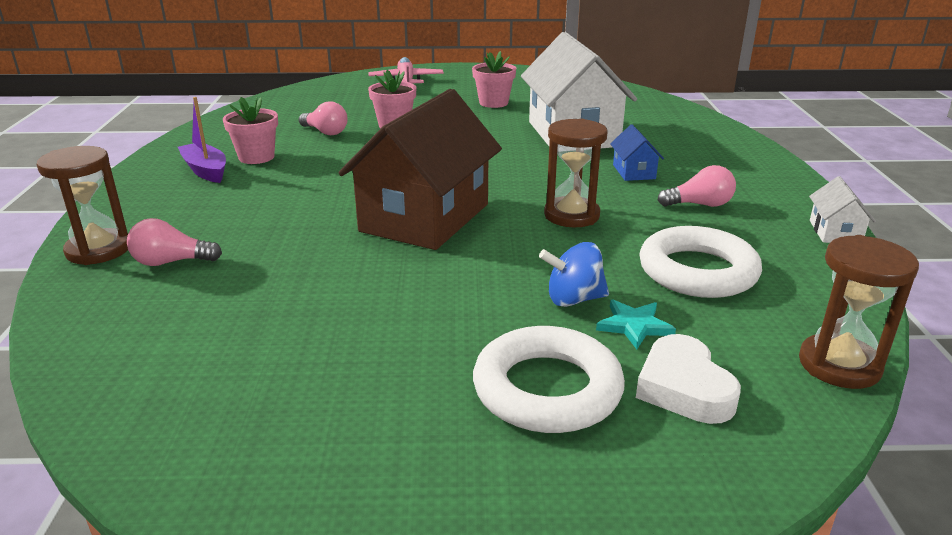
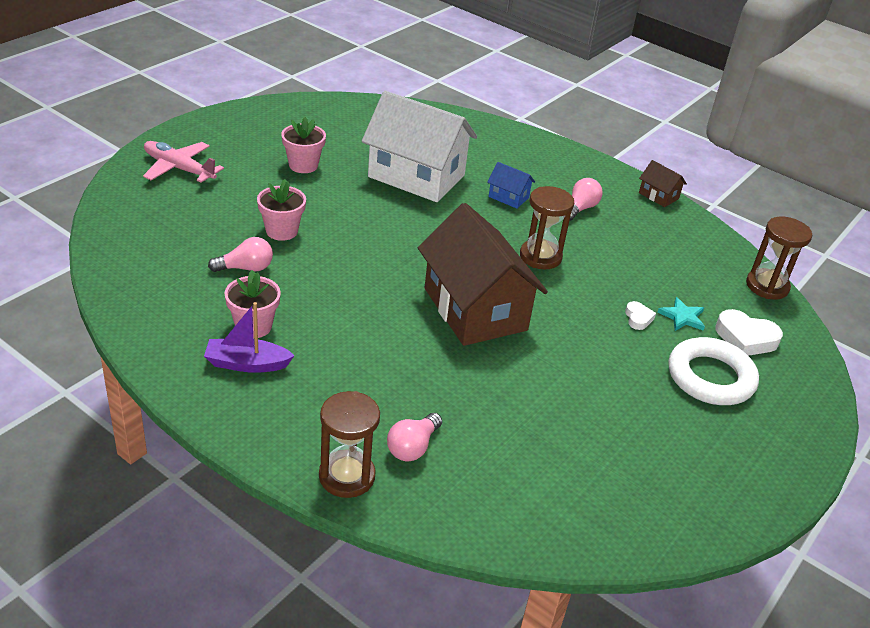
camera: 55 degrees left, 10 degrees up
(573, 299) = (638, 318): blue spinning top -> white heart
(697, 271) = (651, 262): white ring -> none
(835, 232) = (658, 196): white house -> brown house

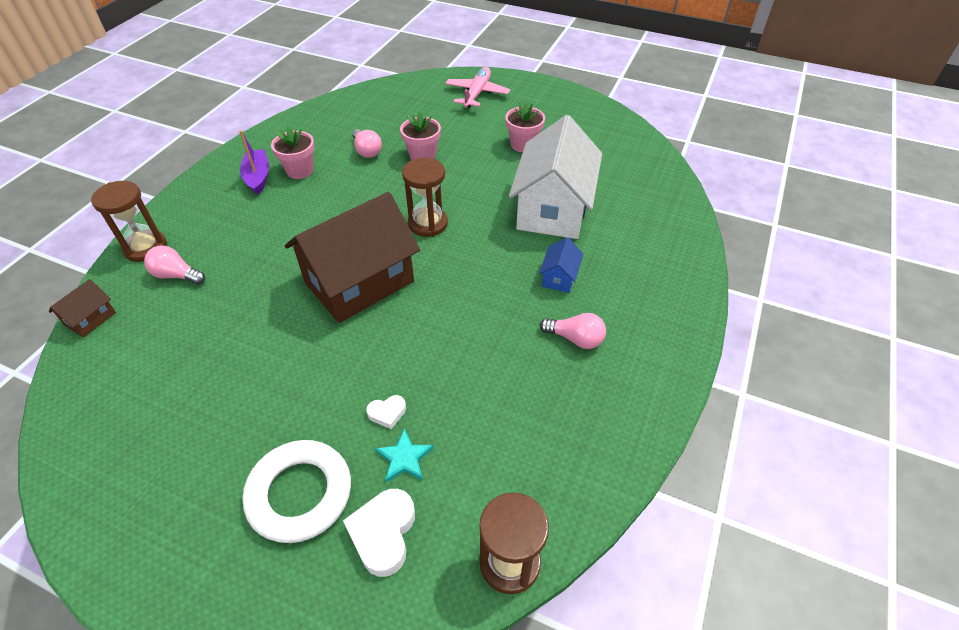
camera: 80 degrees right, 10 degrees up
(540, 257) = (464, 317): brown hourglass -> brown hourglass (428, 223)
(658, 196) = (657, 415): brown house -> brown house (90, 319)

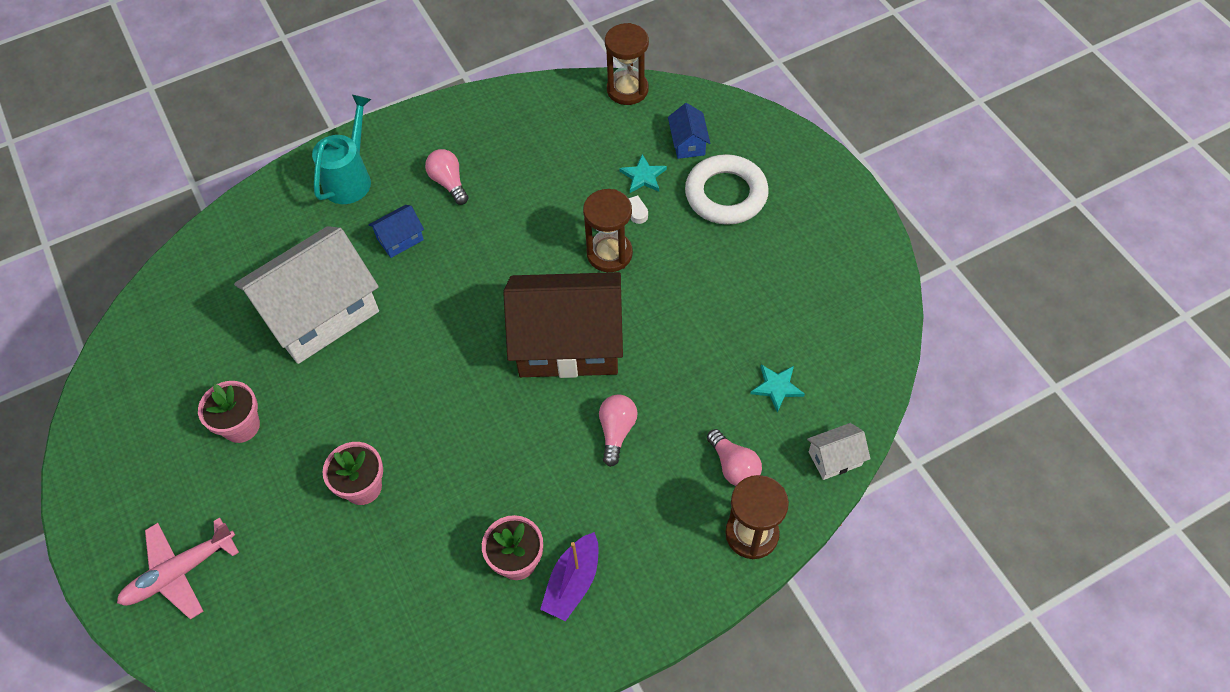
camera: 140 degrees left, 10 degrees up
(90, 319) = (835, 458): brown house -> white house
(161, 341) = (777, 387): none -> turquoise star
(367, 151) = (415, 543): pink light bulb -> pink light bulb (616, 431)
(383, 533) = (688, 143): white heart -> blue house
(428, 223) = (450, 374): brown hourglass -> brown hourglass (609, 253)
(653, 295) = (350, 178): none -> turquoise watering can

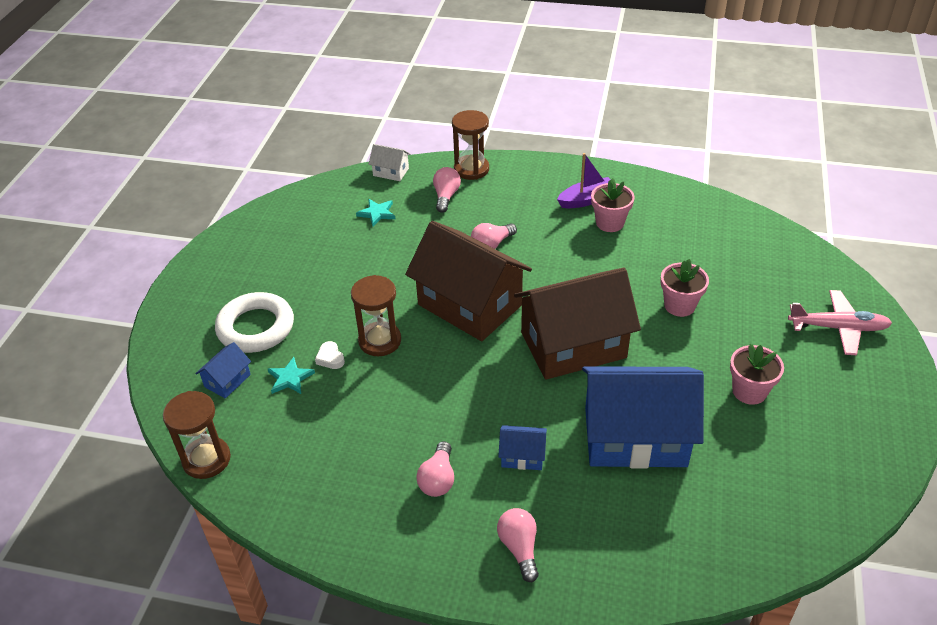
camera: 140 degrees left, 15 degrees down
(320, 313) = (635, 437): white house -> blue house
(350, 178) = (519, 548): turquoise watering can -> pink light bulb
(435, 366) = (573, 345): none -> brown house

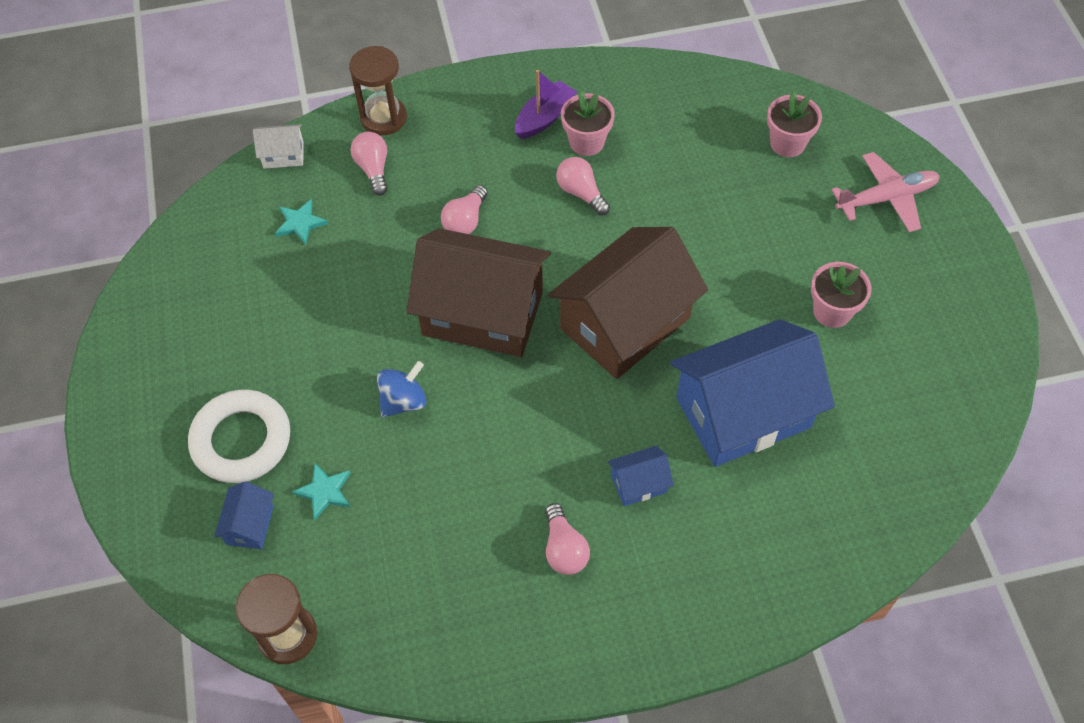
camera: 25 degrees left, 15 degrees up
(330, 358) = (358, 446): white heart -> none
(380, 341) = (404, 401): brown hourglass -> blue spinning top
(519, 548) = (689, 592): pink light bulb -> pink light bulb (581, 193)
(679, 305) = (714, 229): pink flower pot -> pink flower pot (787, 143)

